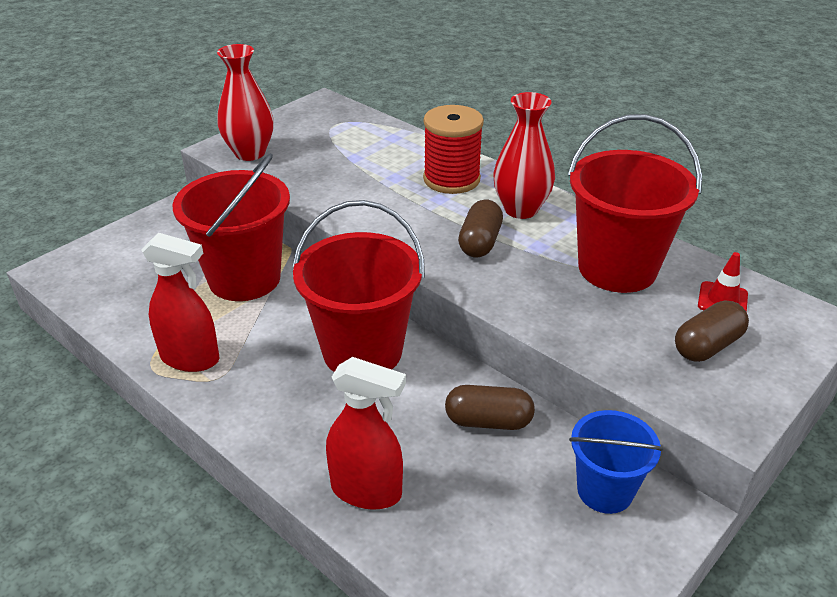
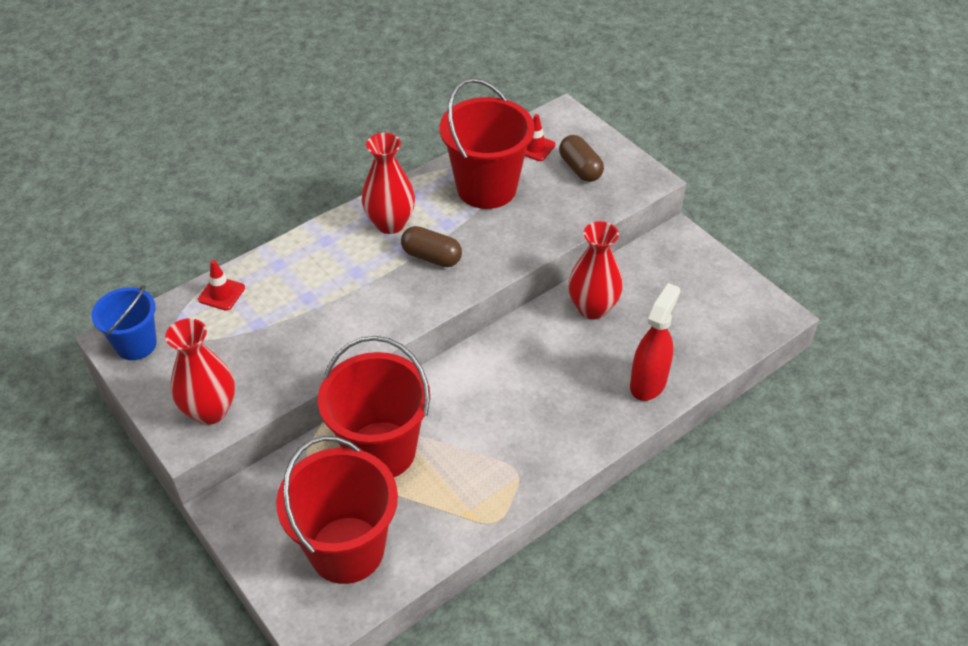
camera: 80 degrees left, 10 degrees up
(190, 358) = (488, 492): red spray bottle -> none
(362, 351) = (504, 371): red bucket -> red bucket (347, 550)
(388, 135) = (221, 293): none -> red traffic cone
(451, 179) = (325, 259): red spool -> none
(488, 421) = (592, 308): brown capsule -> red vase
(605, 490) = (659, 264): blue bucket -> blue bucket (136, 344)

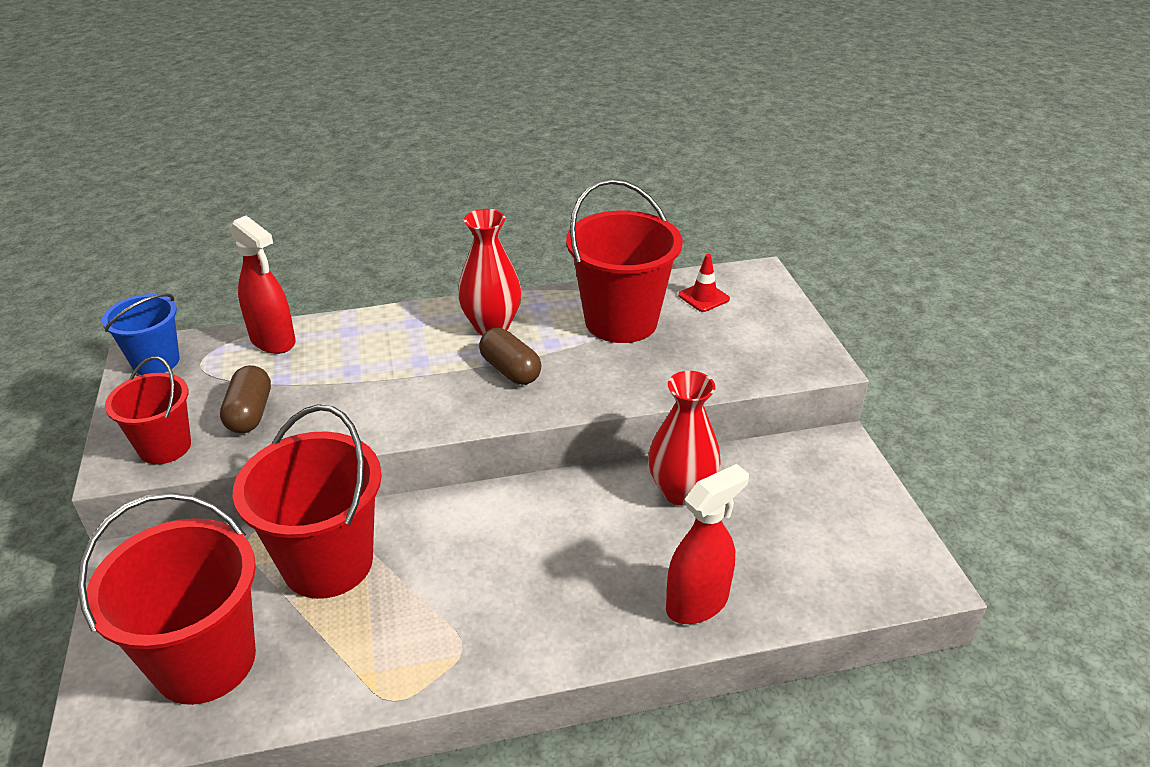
camera: 25 degrees right, 10 degrees down
(210, 411) = (165, 447): red vase -> red bucket
(221, 293) = (273, 341): red traffic cone -> red spray bottle
(580, 169) = (743, 331): brown capsule -> brown capsule (250, 413)

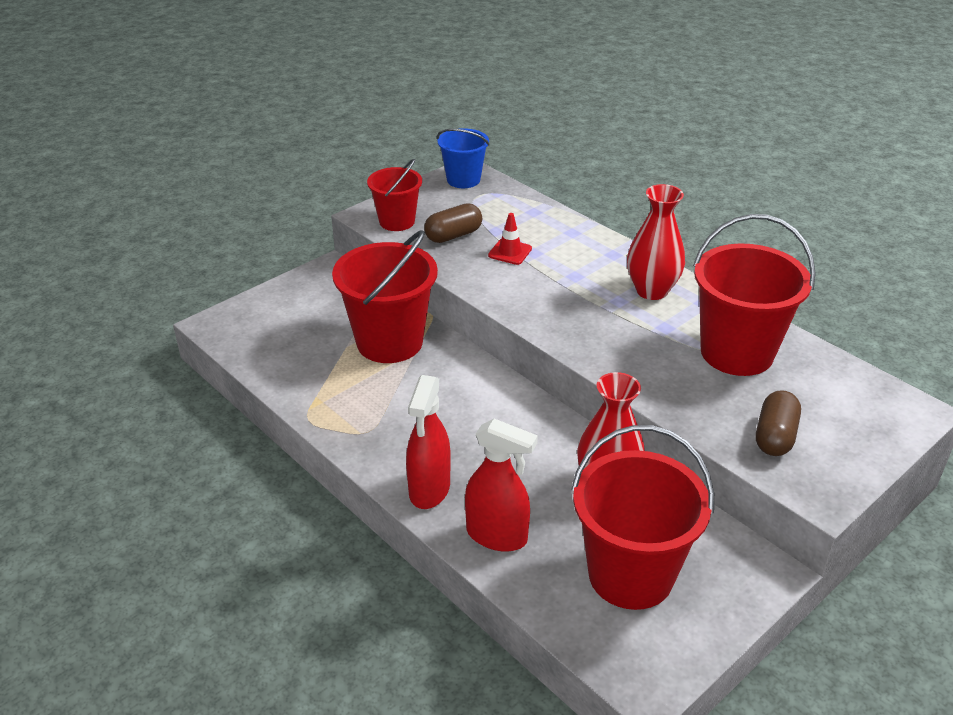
camera: 60 degrees right, 0 degrees up
(205, 661) = (285, 333): red bucket -> red bucket (630, 575)
(273, 341) = (528, 209): red spray bottle -> red spray bottle (429, 489)
(510, 370) = (610, 321): brown capsule -> brown capsule (775, 436)
(704, 297) = (831, 387): red traffic cone -> red traffic cone (510, 252)

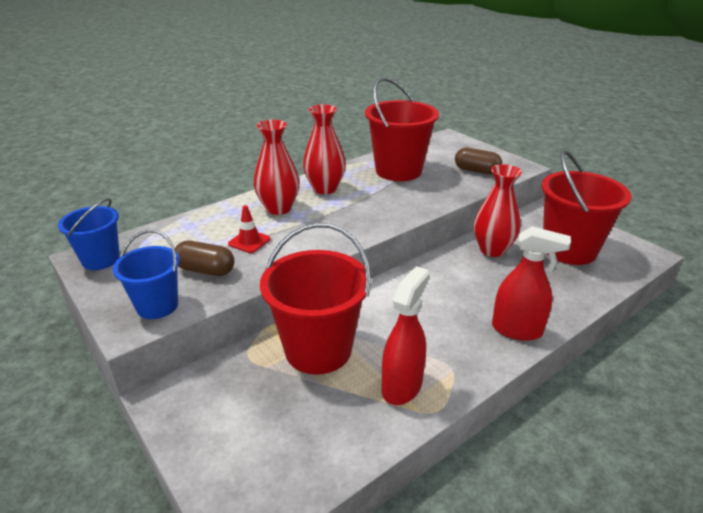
camera: 85 degrees left, 5 degrees down
(397, 221) = (157, 306): red bucket -> blue bucket
(453, 235) = (205, 270): brown capsule -> brown capsule turned 45 degrees counterclockwise
(497, 536) = (555, 299): red spray bottle -> red spray bottle (402, 386)
(587, 262) = (278, 208): none -> red vase

